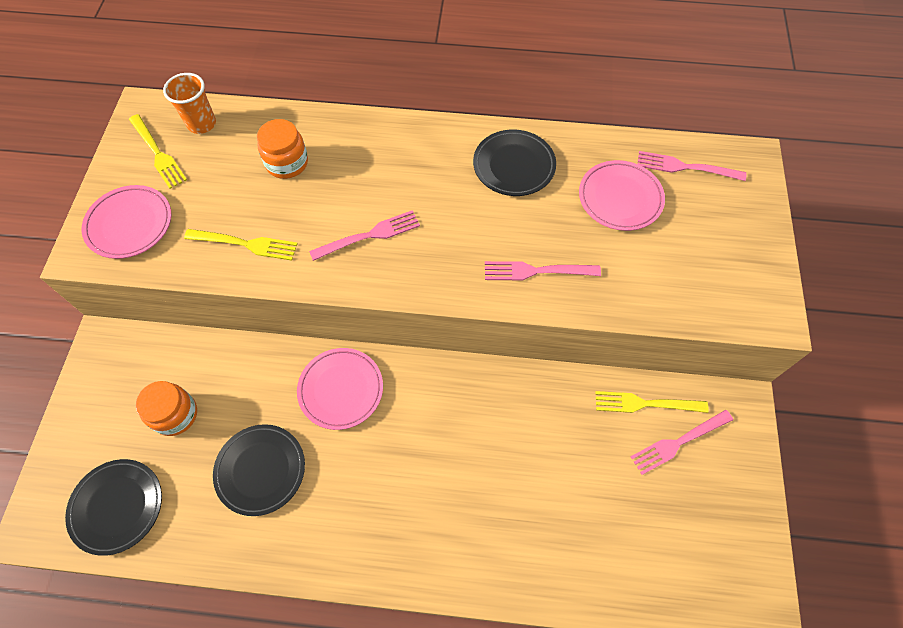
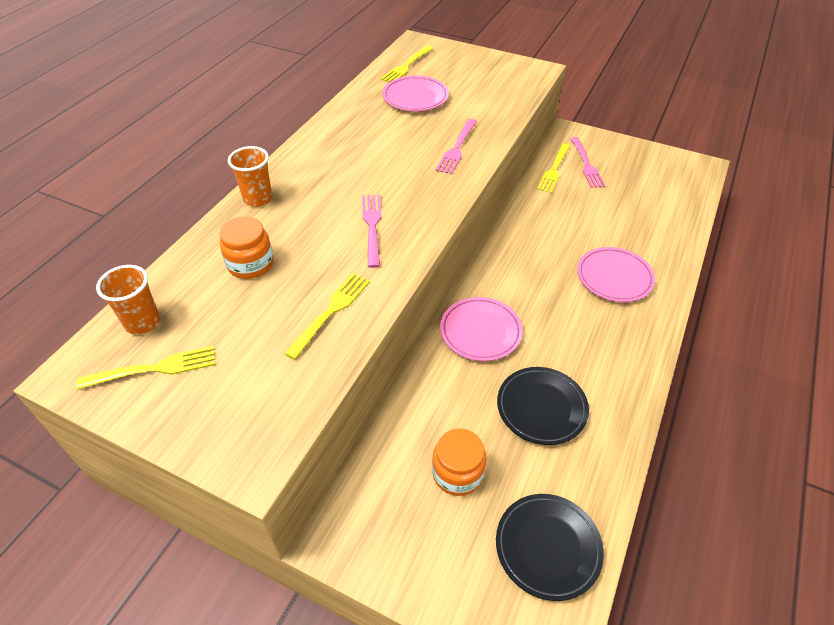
camera: 70 degrees left, 15 degrees down
(130, 224) = (241, 409): pink plate -> pink plate (614, 277)
(376, 131) = (258, 199): none -> orange cup
(514, 166) = (353, 135): black plate -> none
(685, 167) = (406, 66): pink fork -> yellow fork

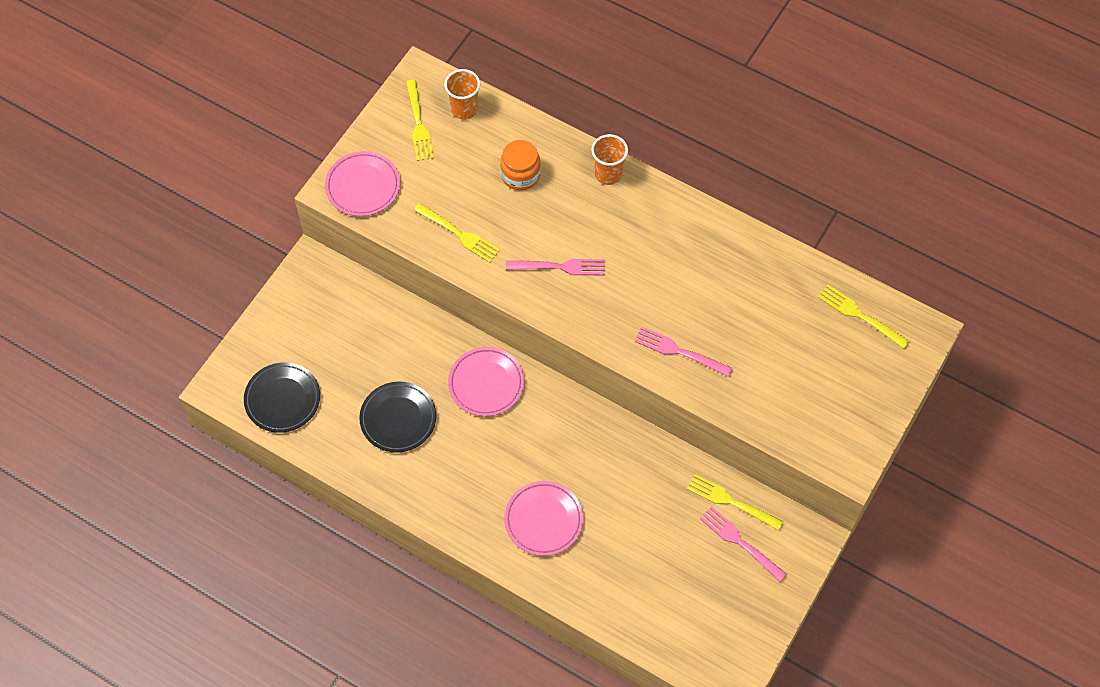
camera: 95 degrees right, 15 degrees up
(415, 97) = (785, 319): pink plate -> pink plate (363, 186)
(457, 473) = (349, 348): orange jar -> none
(586, 164) = (740, 542): pink fork -> pink fork turned 45 degrees clockwise

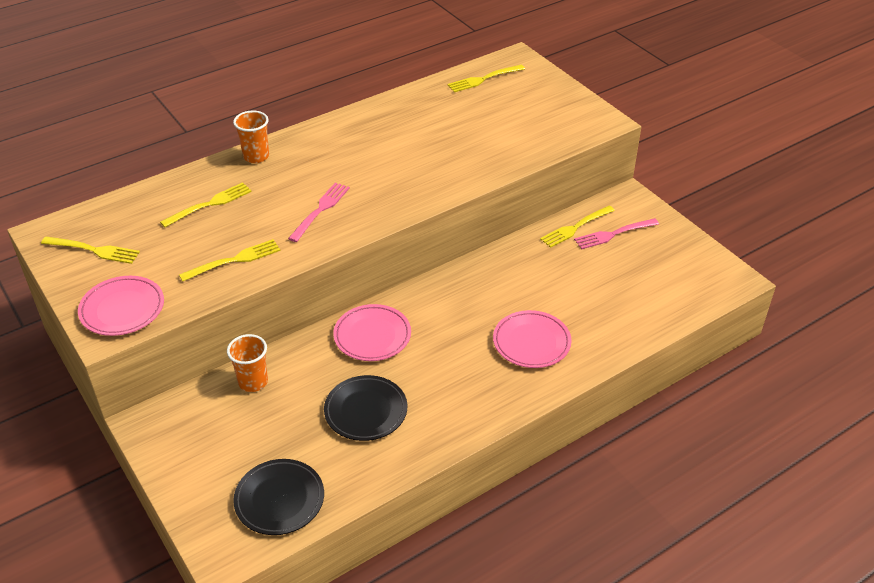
camera: 65 degrees left, 20 degrees down
(464, 109) = (109, 217): orange cup -> orange cup (253, 382)
(520, 175) = (209, 204): orange jar -> yellow fork
(679, 352) = (452, 171): pink fork -> none

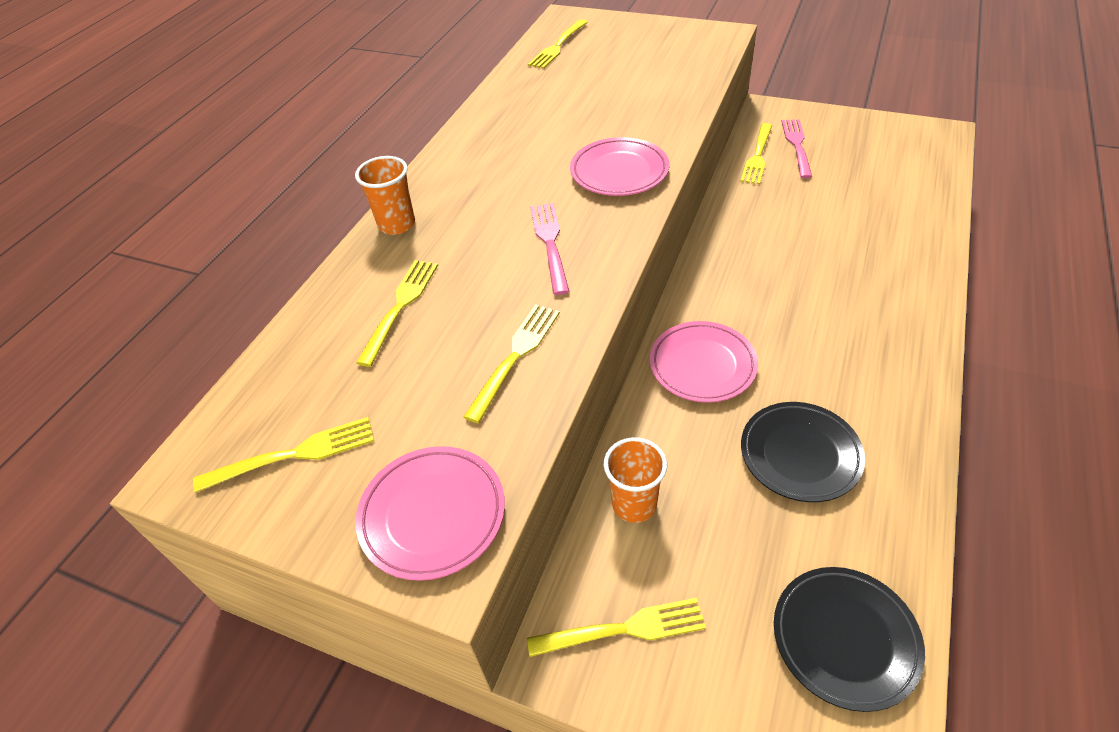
camera: 30 degrees left, 5 degrees up
(185, 431) = (623, 629): none -> yellow fork
(531, 342) = (860, 279): pink plate -> pink plate (619, 172)
(613, 234) = (797, 145): pink fork -> pink fork turned 150 degrees clockwise

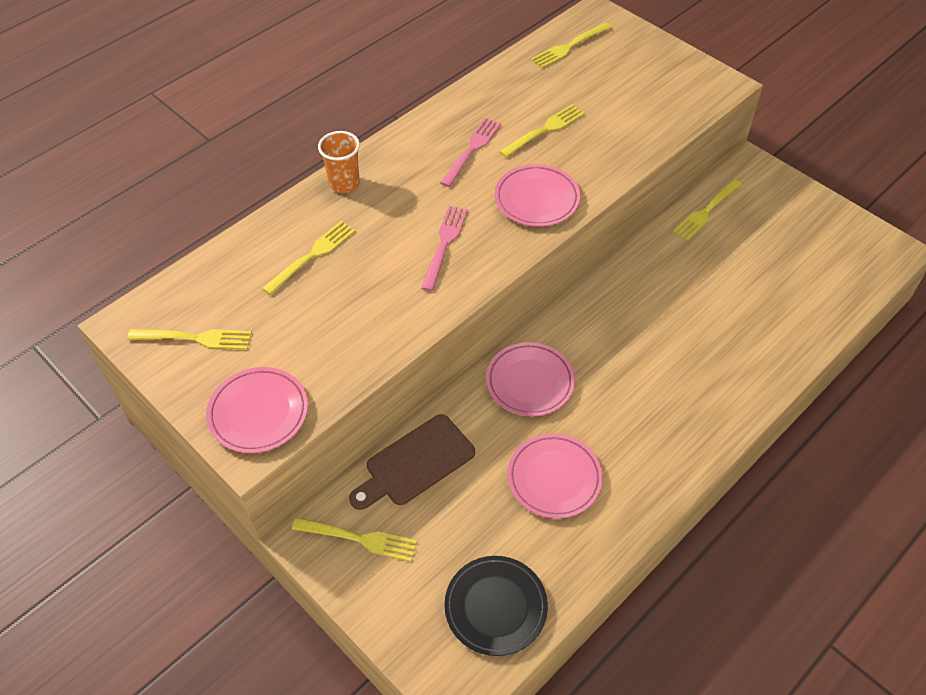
camera: 20 degrees right, 5 degrees up
(515, 357) = (368, 326): yellow fork -> yellow fork (544, 130)
(634, 504) = (415, 463): orange cup -> brown cutting board
(797, 145) = (749, 214): pink fork -> pink fork (471, 150)
(800, 454) = (554, 478): black plate -> pink plate

